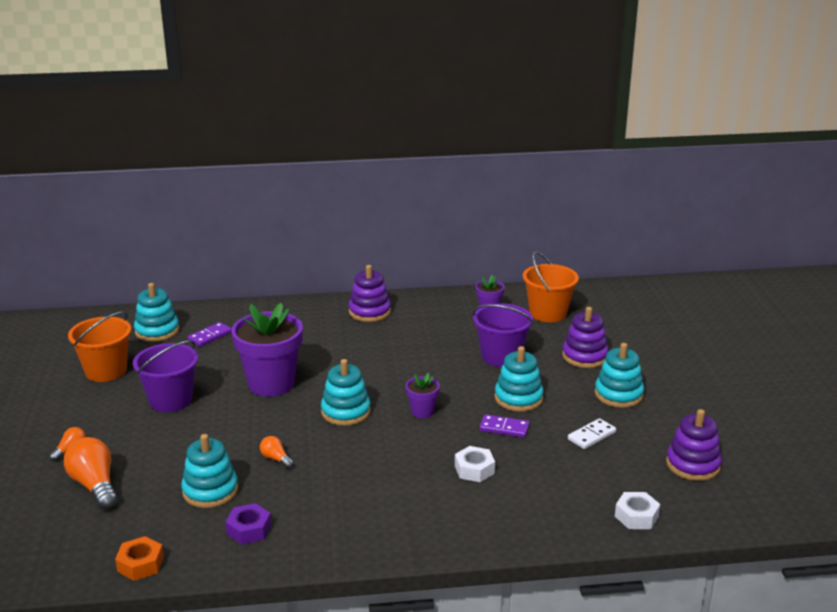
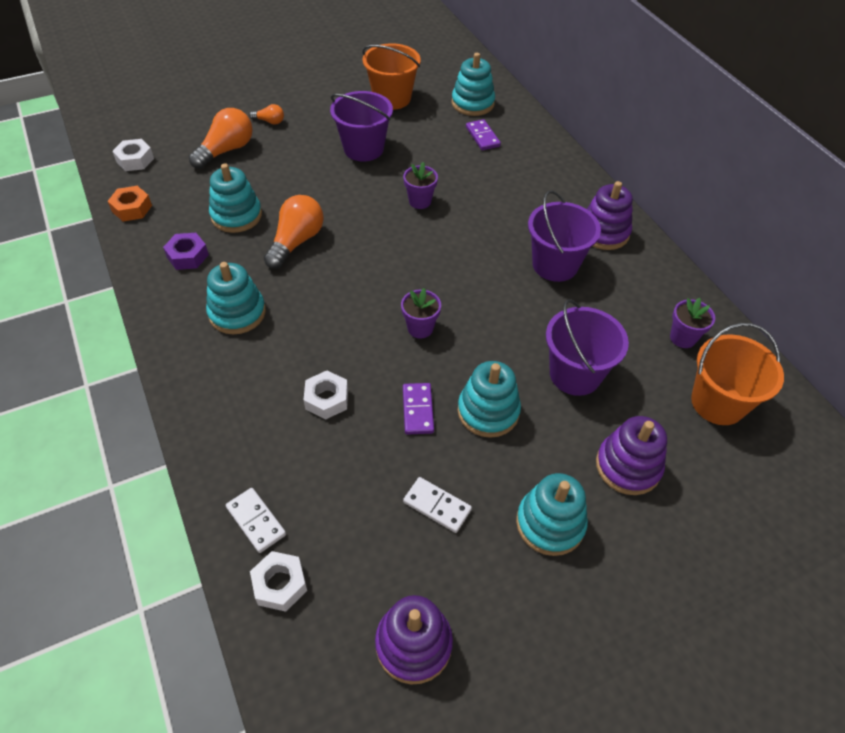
camera: 70 degrees right, 25 degrees up
(51, 556) = (135, 160): none -> white nut
(210, 336) = (482, 137): purple domino -> purple domino turned 45 degrees clockwise
(271, 384) = (420, 201): purple flower pot -> purple flower pot, size x0.47
(276, 459) = (296, 242): orange light bulb -> orange light bulb, size x1.97
(346, 412) = (394, 268): turquoise stacking toy -> turquoise stacking toy (237, 313)
(390, 339) = (555, 265): none -> purple bucket
(579, 521) = (256, 521): none -> white domino

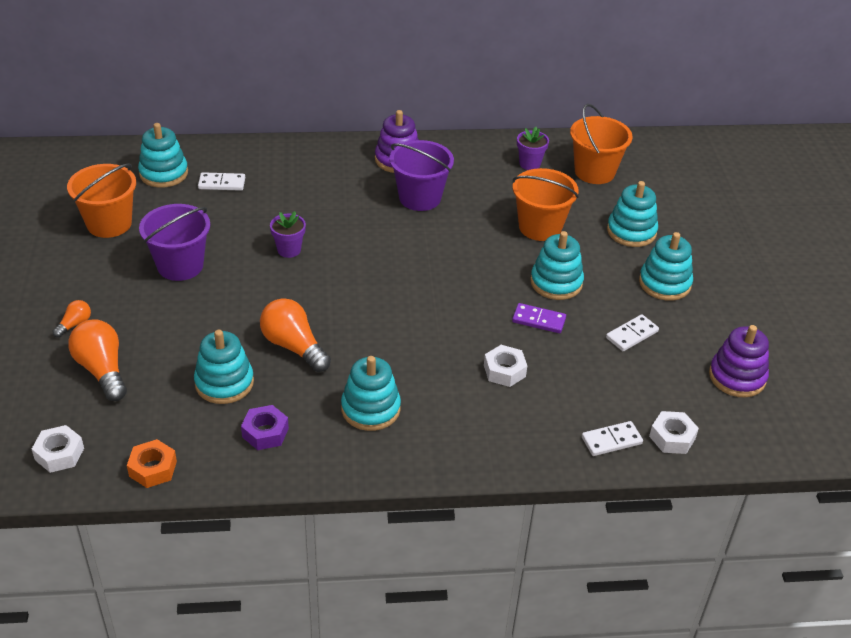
camera: 70 degrees left, 10 degrees down
(420, 328) = (451, 294): purple flower pot -> none
(482, 137) = (222, 183): purple domino -> white domino
(575, 374) = (540, 227): purple bucket -> orange bucket
(628, 466) = (631, 231): purple stacking toy -> turquoise stacking toy

